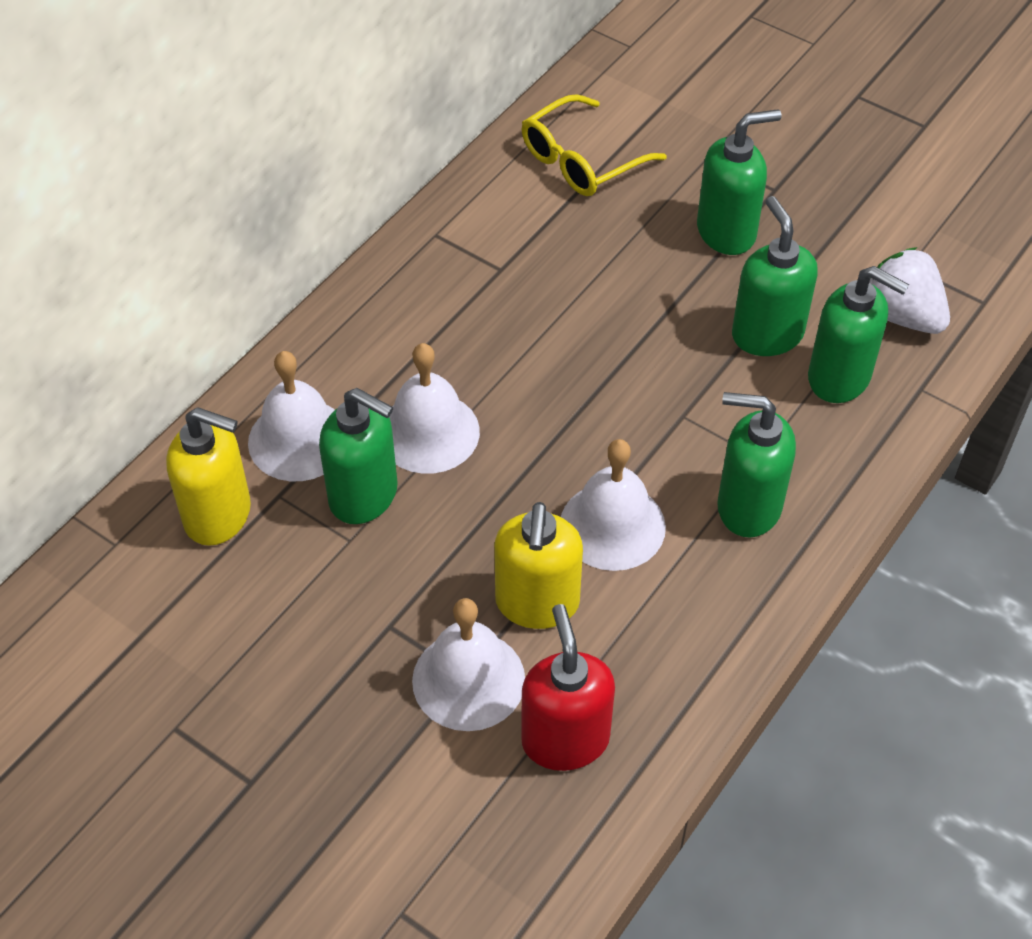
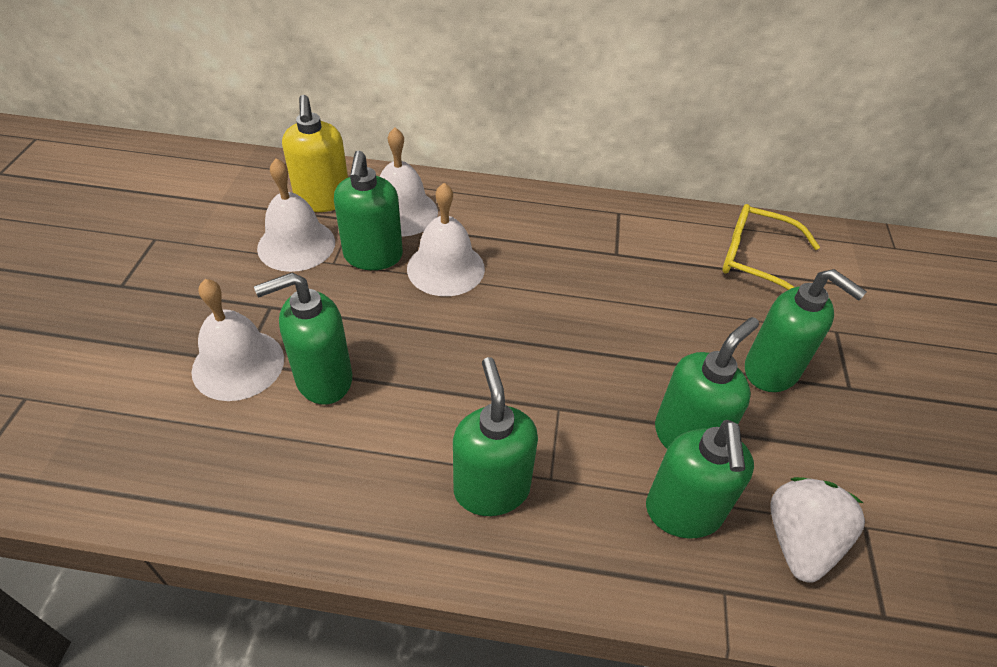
camera: 60 degrees right, 5 degrees down
(537, 603) = (323, 379): yellow soap dispenser -> green soap dispenser
(565, 739) = (201, 441): red soap dispenser -> none
(612, 525) = (420, 400): white bell -> white bell (296, 245)

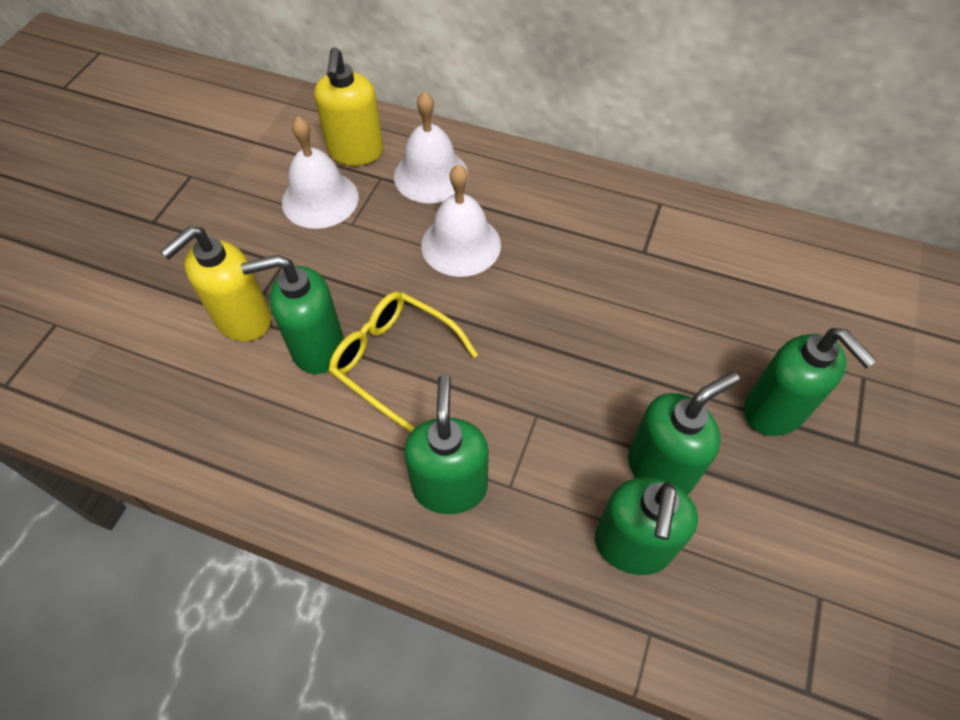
camera: 15 degrees right, 10 degrees up
(238, 364) = (242, 320): white bell -> yellow soap dispenser
(373, 256) = (391, 222): green soap dispenser -> none
(756, 260) = (798, 279): yellow glasses -> yellow glasses (394, 360)
(799, 541) = (744, 598): white strawberry -> none

